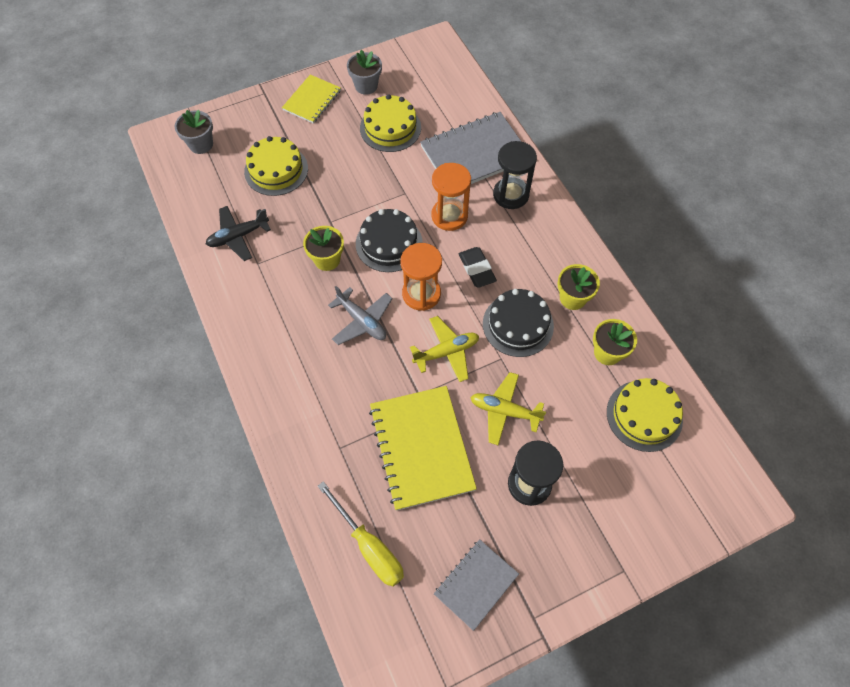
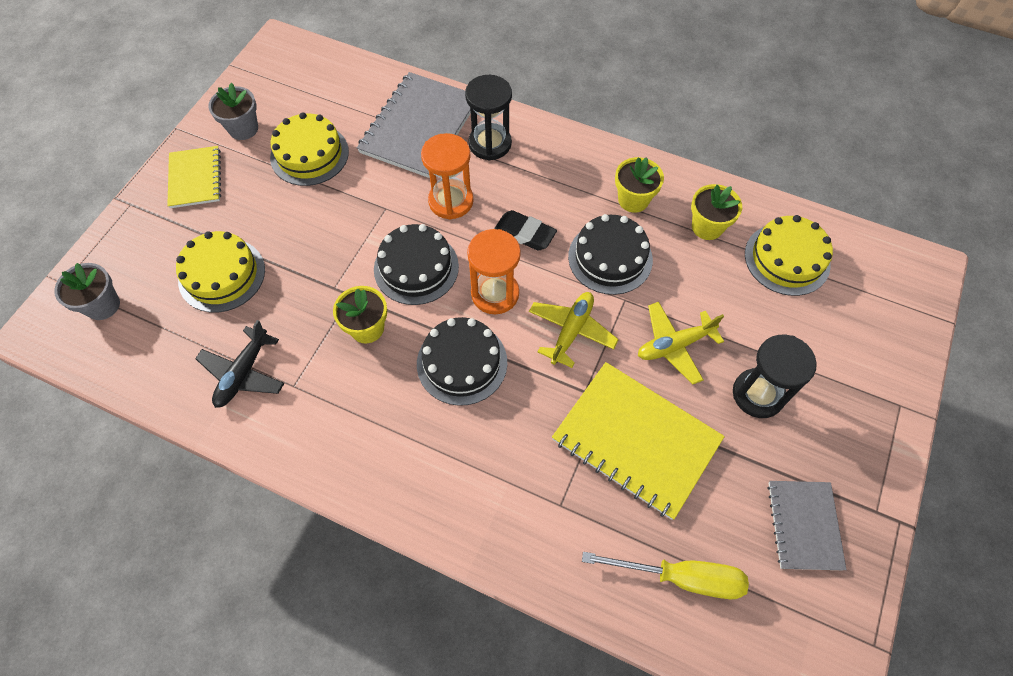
camera: 40 degrees left, 0 degrees up
(362, 321) = (462, 363): grey plane -> black cake

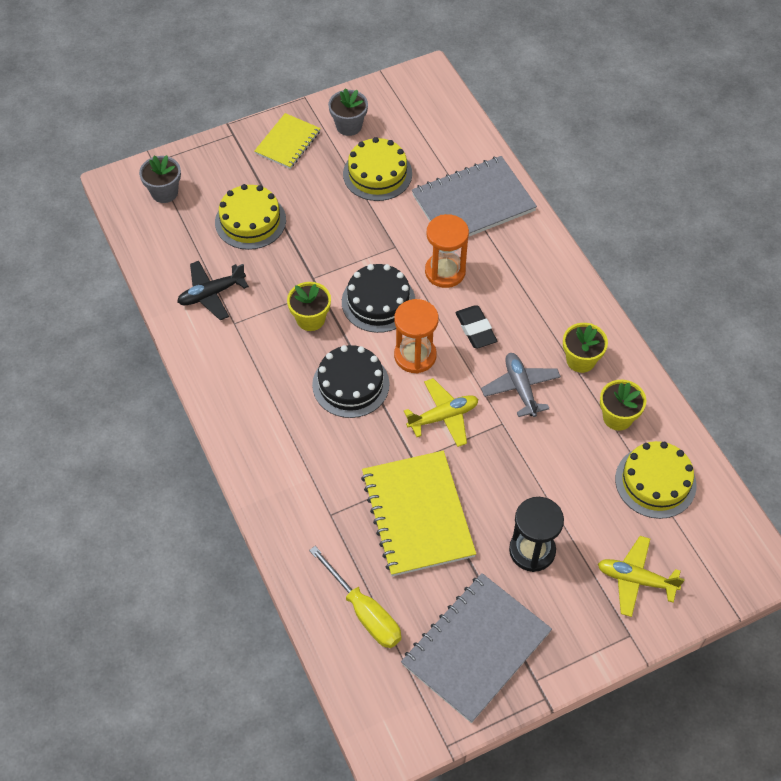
camera: 40 degrees right, 5 degrees down
(490, 144) = (513, 248): black hourglass -> none
(610, 258) = (520, 388): black cake -> grey plane
(674, 345) = (506, 477): yellow plane -> yellow plane (636, 579)
(804, 525) = (476, 648): grey notebook -> grey notebook, size x1.70

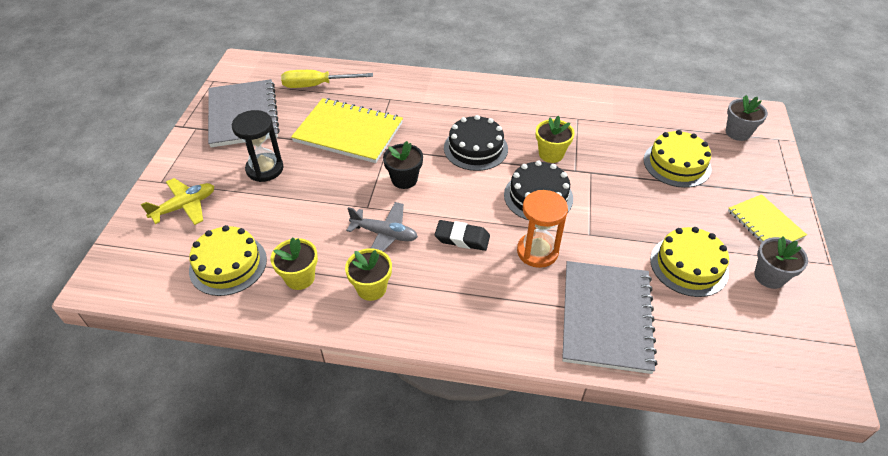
camera: 125 degrees right, 10 degrees down
(211, 294) = (613, 118): black plane -> none
(415, 355) = (469, 191): orange hourglass -> none
(443, 417) = (404, 179): yellow plane -> black flower pot

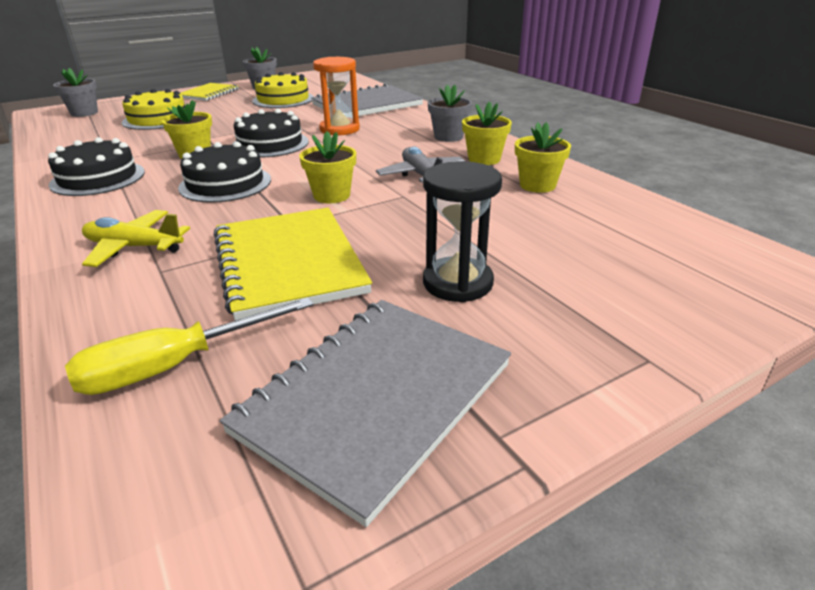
camera: 130 degrees left, 15 degrees down
(184, 206) = (624, 299): yellow plane -> yellow plane (134, 247)
(228, 264) = (605, 221): yellow cake -> none
(317, 85) = (175, 366): yellow screwdriver -> yellow screwdriver turned 105 degrees clockwise
(404, 179) = (331, 195): black flower pot -> yellow flower pot
(442, 306) = (448, 137): none -> grey flower pot
(462, 238) = (370, 151): black eraser -> none
(543, 107) = (98, 178): none -> black cake

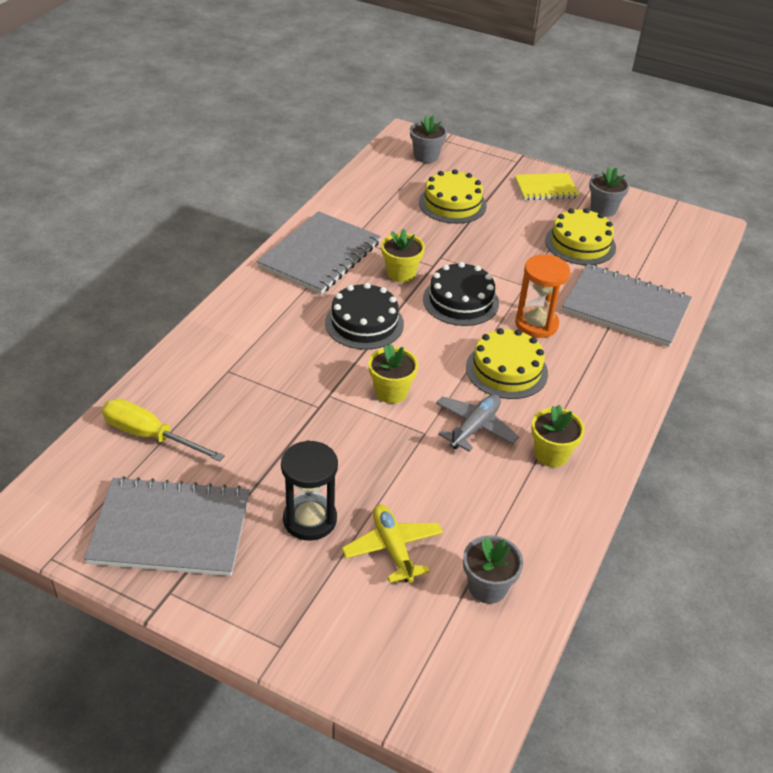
camera: 55 degrees right, 10 degrees up
(98, 178) = (320, 255): black cake -> grey notebook
(134, 247) = (245, 340): yellow plane -> yellow plane (393, 548)
(288, 263) = (276, 423): yellow notebook -> none
(373, 150) = (506, 370): none -> yellow cake
(448, 137) = (589, 407): grey flower pot -> grey flower pot (487, 587)
(537, 185) = (519, 512): yellow flower pot -> none

